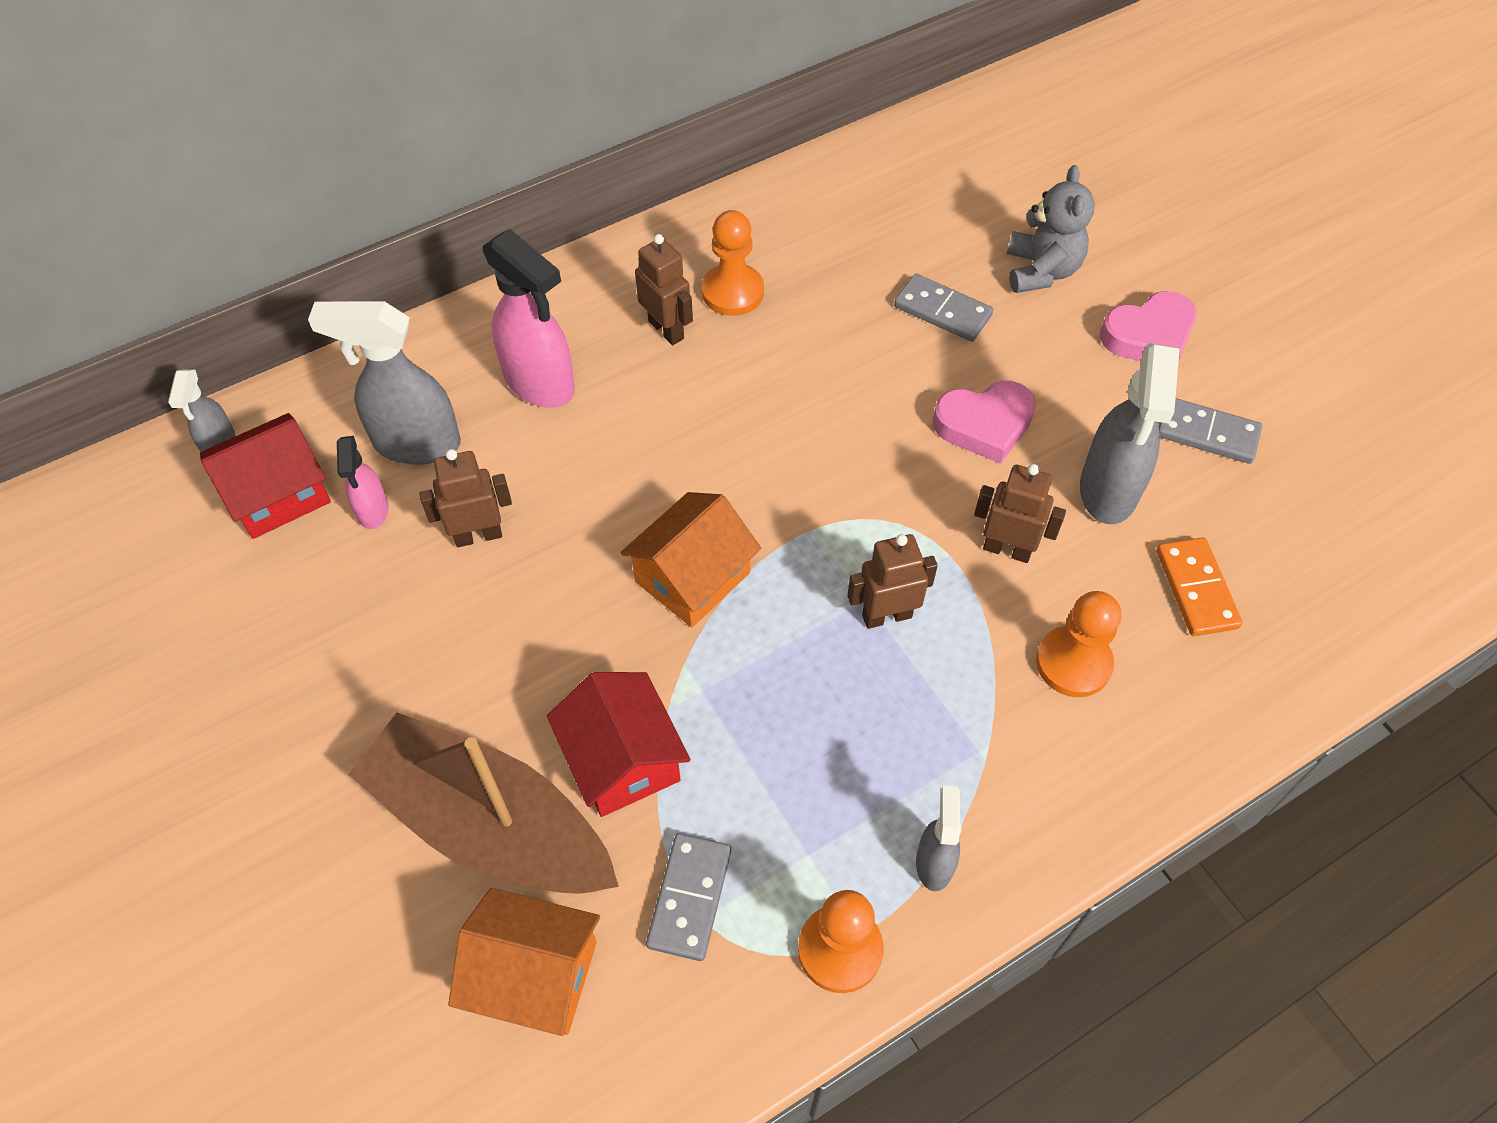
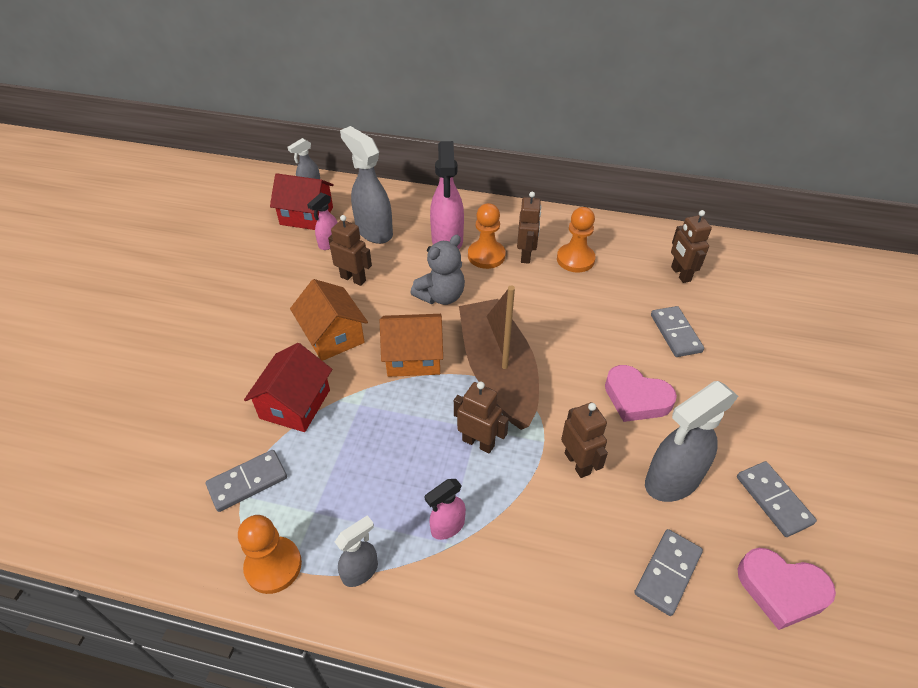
camera: 45 degrees right, 10 degrees down
(490, 824) = (220, 385): brown boat -> brown boat (498, 372)
(534, 975) = (160, 455): orange house -> orange house (333, 336)
(870, 226) = (680, 274): none -> brown robot
(962, 735) = (447, 527): none -> pink spray bottle
(1041, 271) = (758, 351): grey teddy bear -> grey teddy bear (441, 296)
(1073, 663) = (547, 546): orange pawn -> orange pawn (486, 256)
(1149, 336) = (792, 425): pink heart -> pink heart (781, 590)
(1196, 589) = (667, 573): orange domino -> grey domino

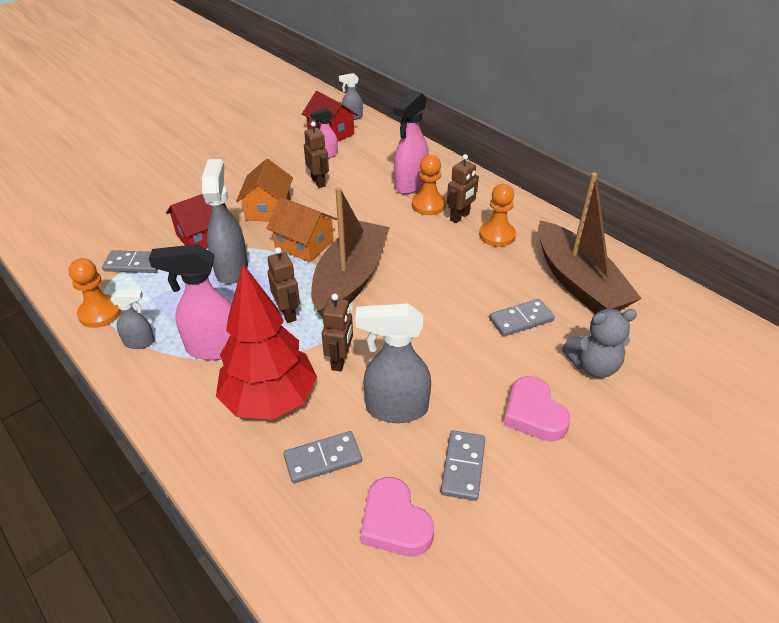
camera: 35 degrees right, 5 degrees down
(373, 231) = (365, 159): grey spray bottle -> grey spray bottle (231, 269)
(441, 296) = (365, 216): grey teddy bear -> grey teddy bear (593, 366)
(447, 527) = (213, 348): pink spray bottle -> pink spray bottle, size x1.86
(562, 546) = (270, 401): none -> red tree
(636, 398) = (433, 345): pink heart -> pink heart (533, 414)
(675, 333) = (521, 319): grey domino -> grey domino turned 45 degrees clockwise
(680, 274) = (578, 282): brown robot -> brown boat

